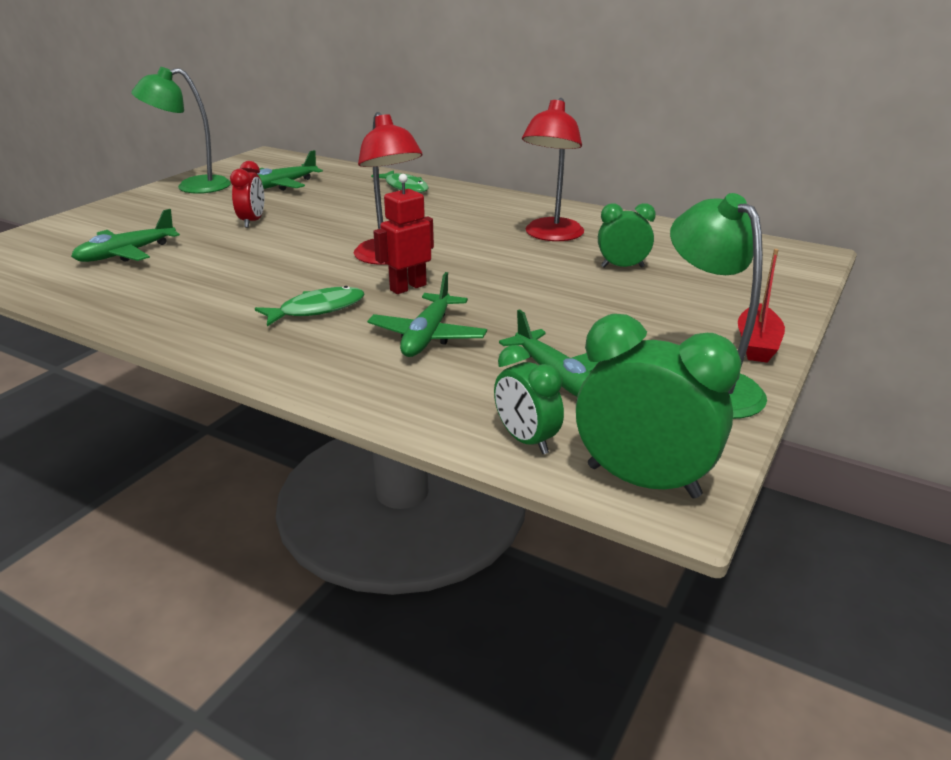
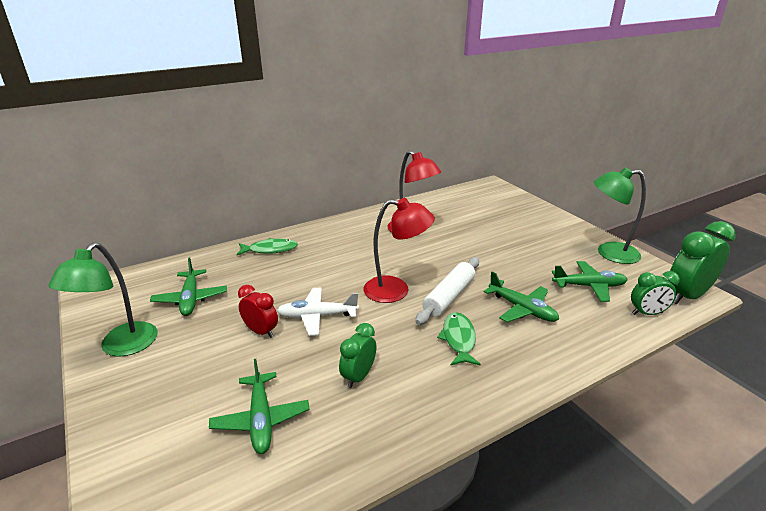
camera: 60 degrees left, 0 degrees up
(299, 235) = (317, 316): none -> white plane
(408, 287) = (449, 296): red robot -> white rolling pin
(622, 267) = (471, 227): green clock -> green clock (358, 376)
(757, 344) = (575, 229): red boat -> none

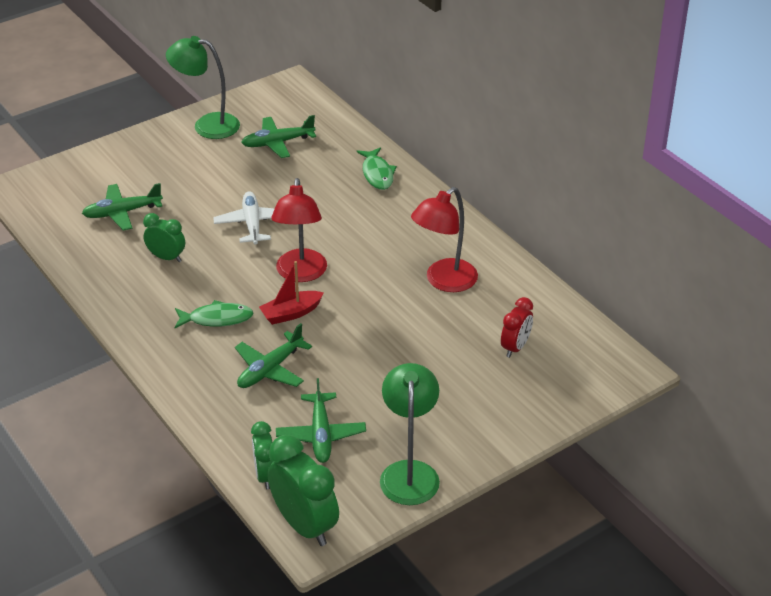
camera: 85 degrees right, 10 degrees up
(261, 331) = (228, 194): red clock -> red clock (515, 347)
(449, 296) = (291, 313): white rolling pin -> red boat

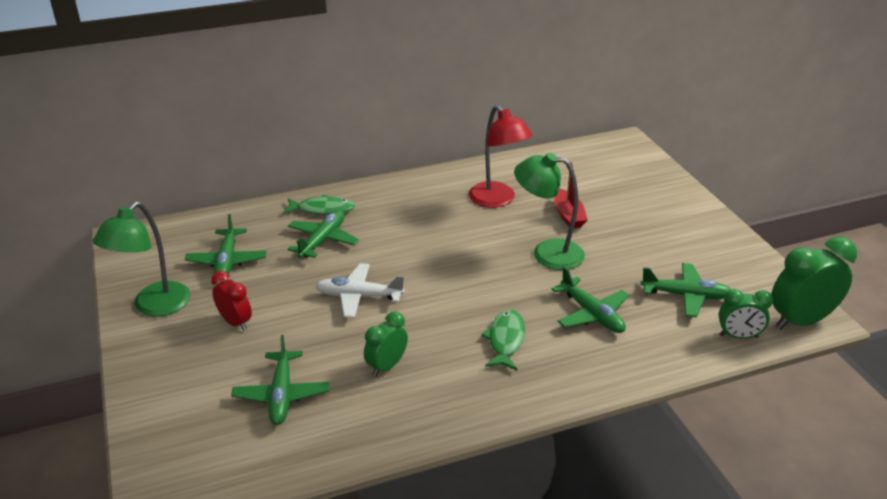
camera: 75 degrees left, 5 degrees down
(291, 313) = (512, 290): red boat -> red boat (568, 216)
(300, 274) = (454, 276): red lamp -> none
(328, 185) = (323, 240): none -> green plane
(409, 472) = (734, 255): green lamp -> green lamp (547, 253)
(515, 347) = (591, 182): red clock -> red clock (235, 322)

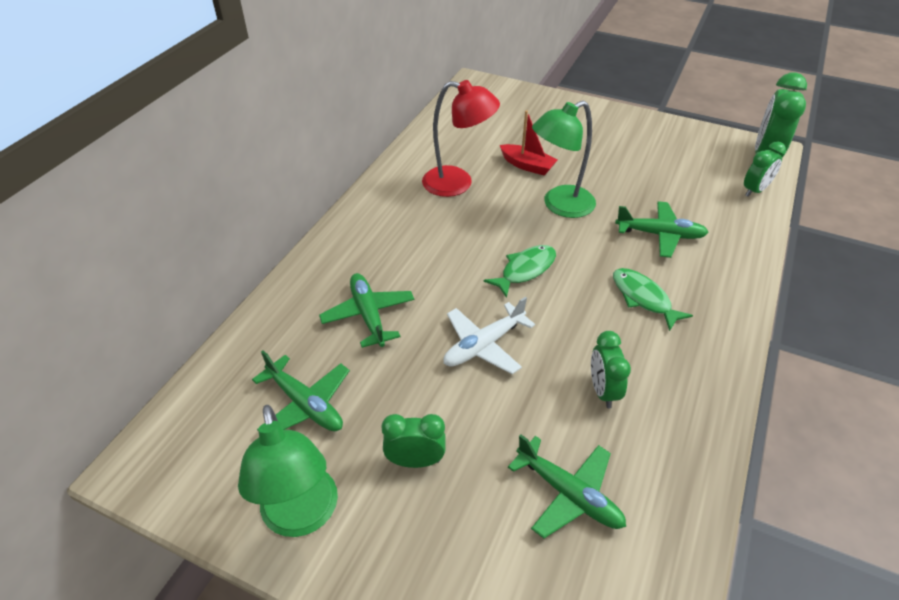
camera: 45 degrees left, 10 degrees up
(235, 322) = (415, 461): red clock -> green clock
(322, 209) = (321, 285): green fish -> green fish (525, 270)
(686, 296) = (687, 181): green plane -> none

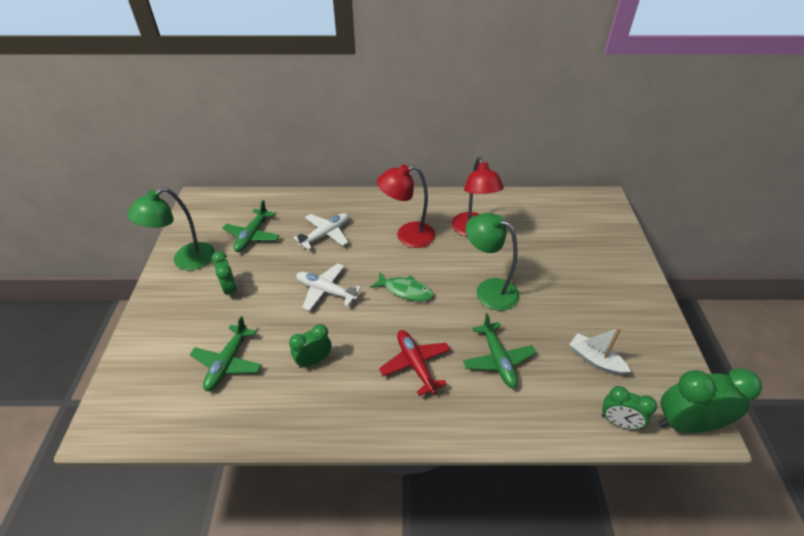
camera: 65 degrees right, 0 degrees up
(368, 315) = (326, 234): green plane -> white plane
(430, 238) = (407, 236): none -> red lamp
(527, 166) = (523, 259): red boat -> none
(643, 298) = (415, 364): green fish -> red plane
(682, 175) = (595, 360): none -> white boat

